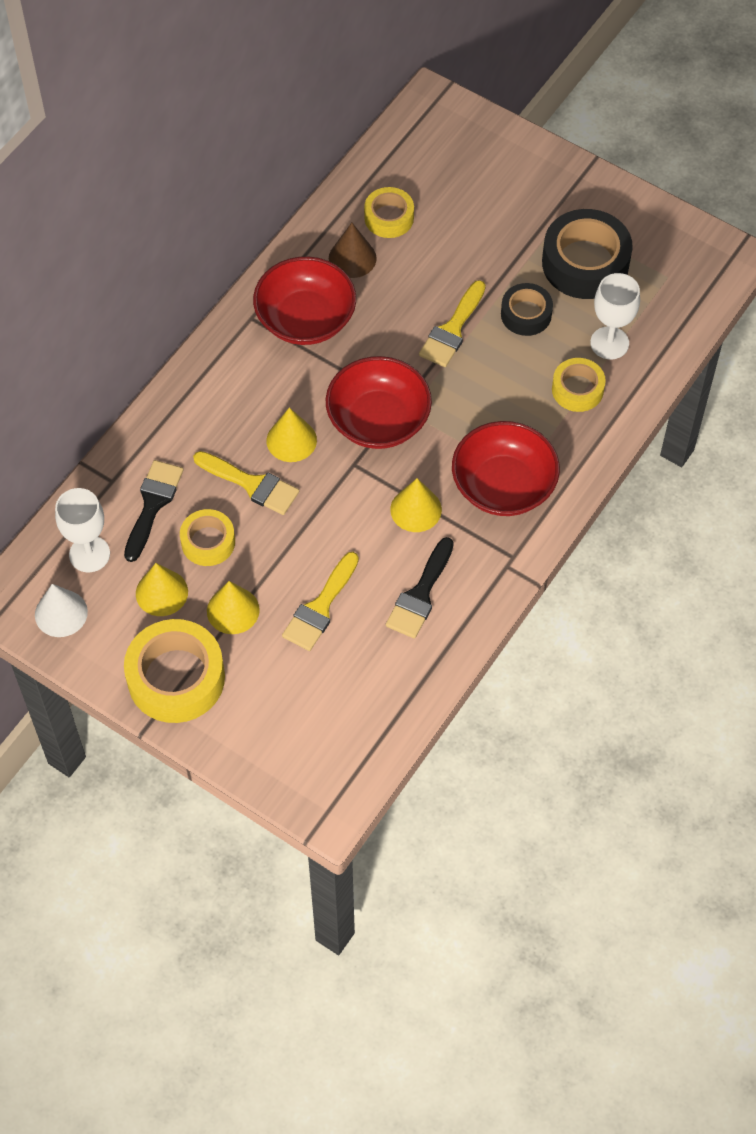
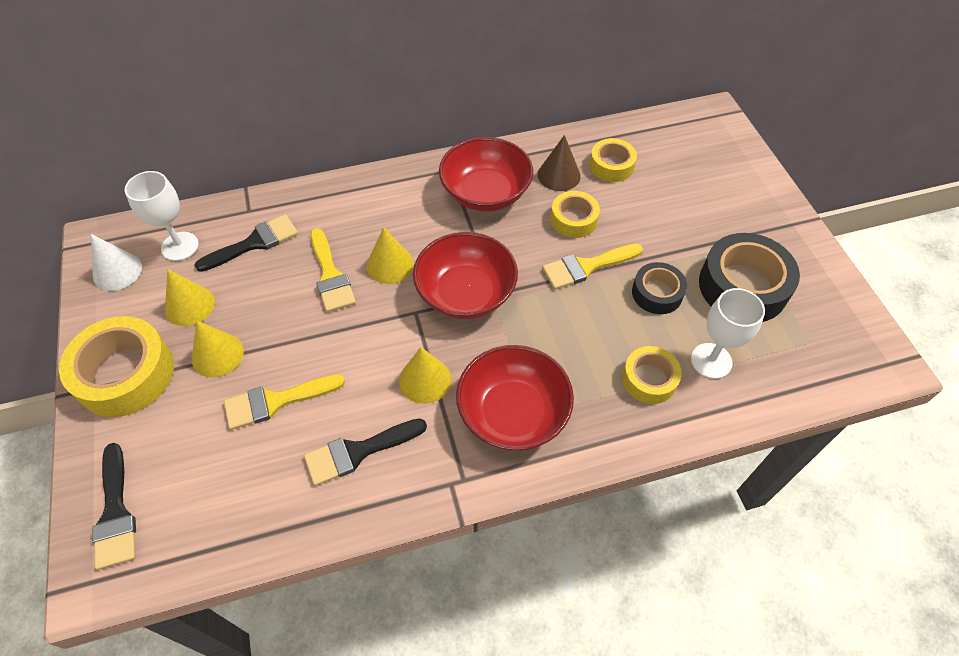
camera: 40 degrees right, 5 degrees down
(208, 542) = (258, 293): yellow tape -> yellow tape (573, 219)
(292, 763) = (115, 513): none -> black brush

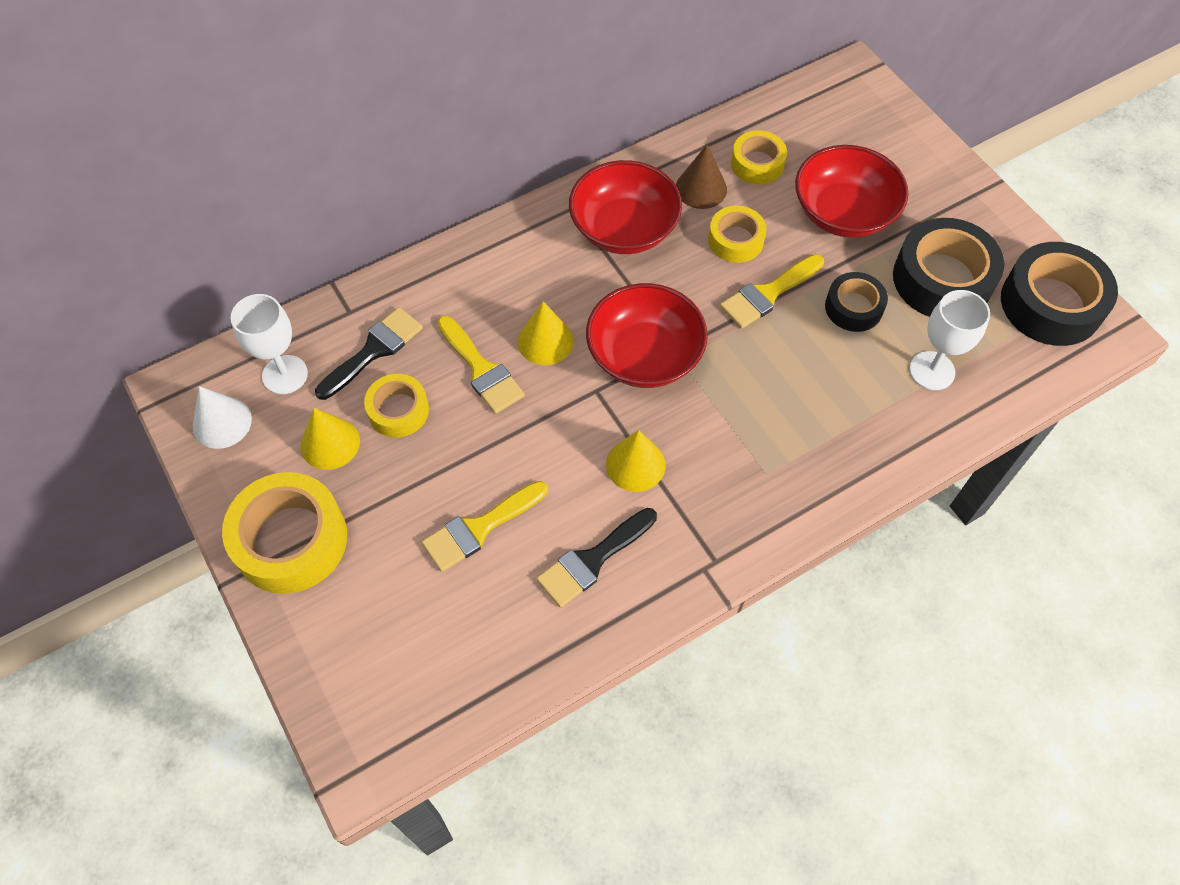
camera: 15 degrees left, 5 degrees up
(115, 513) = (353, 692): black brush -> none
(217, 355) = (389, 492): yellow cone -> none
(513, 413) = (743, 477): red bowl -> red bowl (843, 213)
(649, 379) = (874, 406): yellow tape -> yellow tape (398, 410)
(837, 328) = (1051, 304): none -> black tape

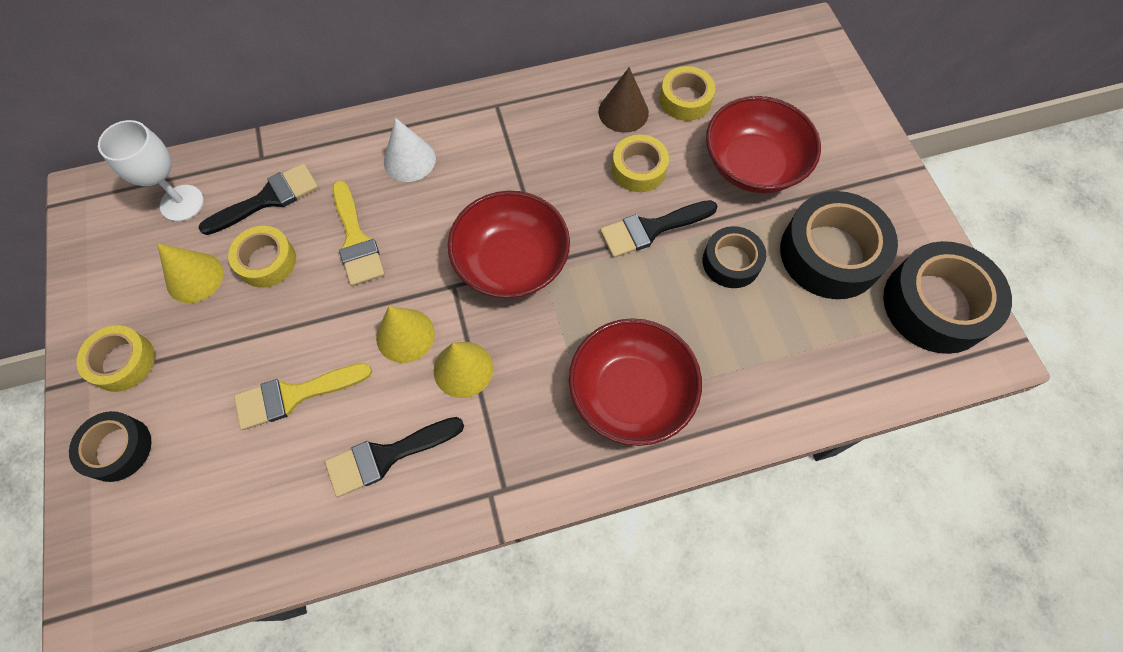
camera: 15 degrees right, 5 degrees up
(222, 422) = (110, 235): white cone -> white cone (409, 160)
(291, 540) = (123, 362): yellow tape -> yellow tape, size x0.58
(322, 621) = (118, 449): none -> black tape
(545, 341) = (424, 226): yellow cone -> yellow cone (405, 335)
(624, 229) = (537, 135): red bowl -> red bowl (631, 393)
(768, 294) = (651, 229): yellow brush -> black brush
(932, 371) = (789, 346): white goblet -> none

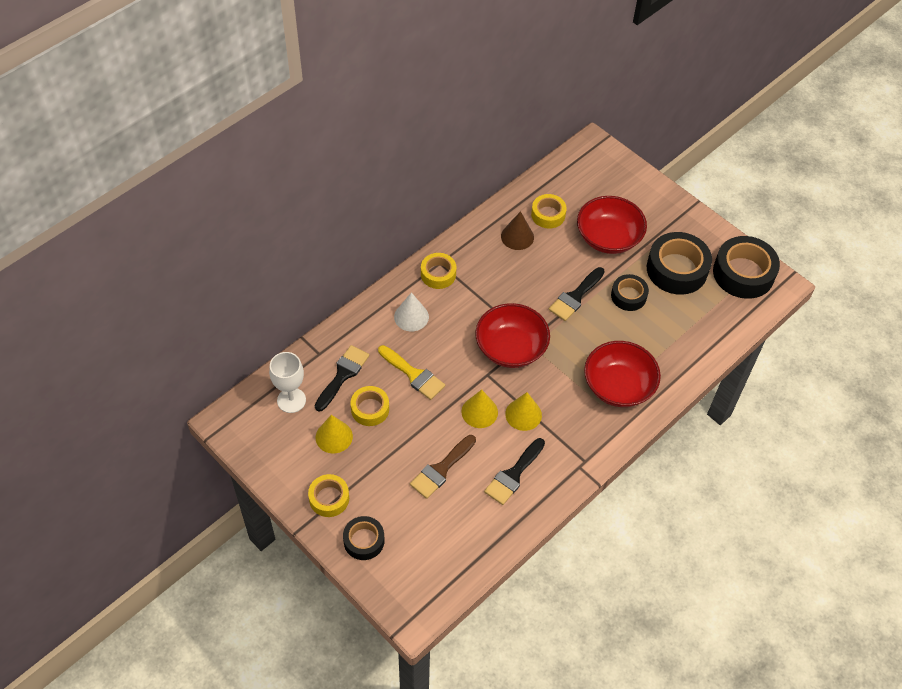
camera: 30 degrees left, 10 degrees down
(294, 395) = (441, 469): yellow brush -> brown brush
(638, 169) = (547, 266): yellow tape -> yellow tape (438, 274)

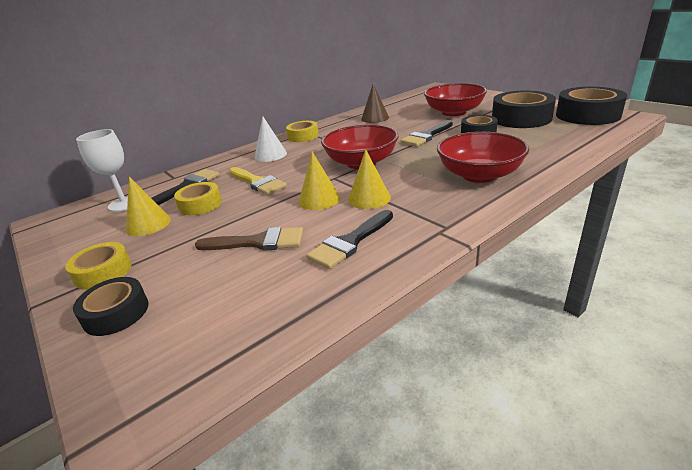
camera: 10 degrees right, 25 degrees down
(441, 469) = (258, 242): brown brush -> brown brush turned 135 degrees counterclockwise
(548, 215) = (401, 109): yellow tape -> none

